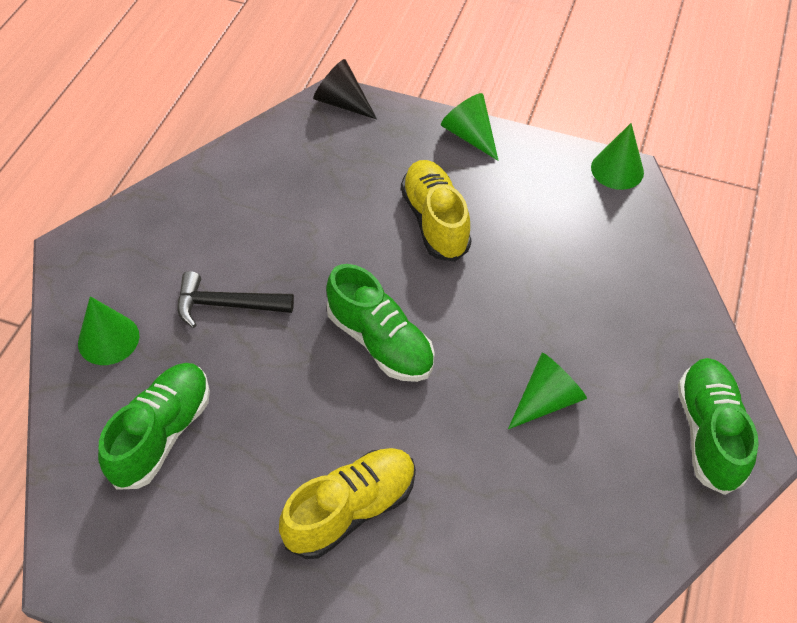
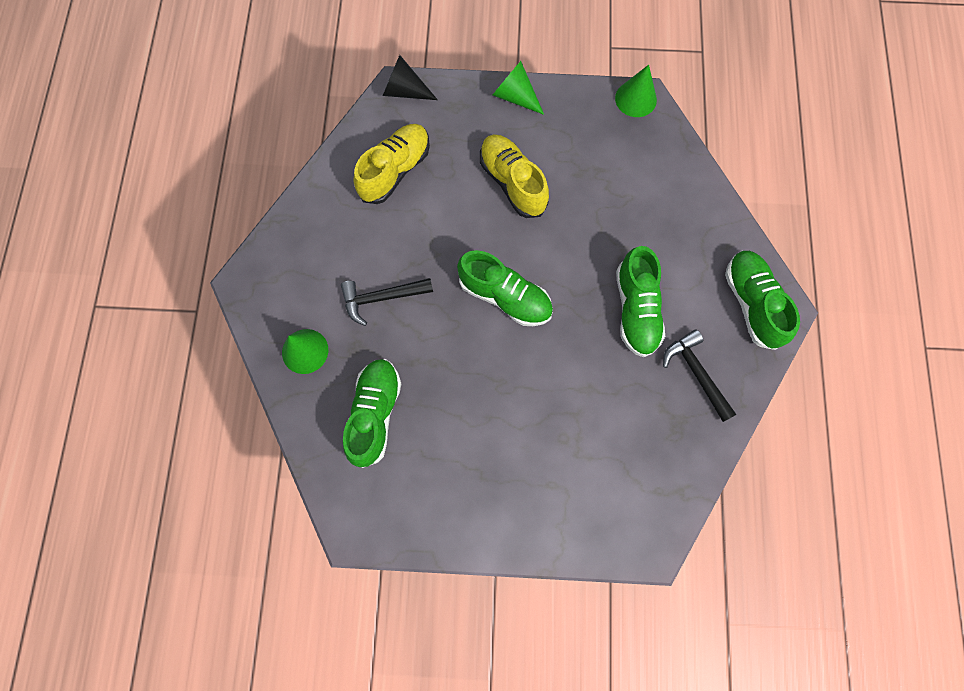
camera: 15 degrees left, 20 degrees up
(351, 510) = (527, 431): yellow shoe -> yellow shoe (395, 170)
(546, 400) = (636, 310): green cone -> green shoe
(607, 499) = (696, 373): none -> black hammer

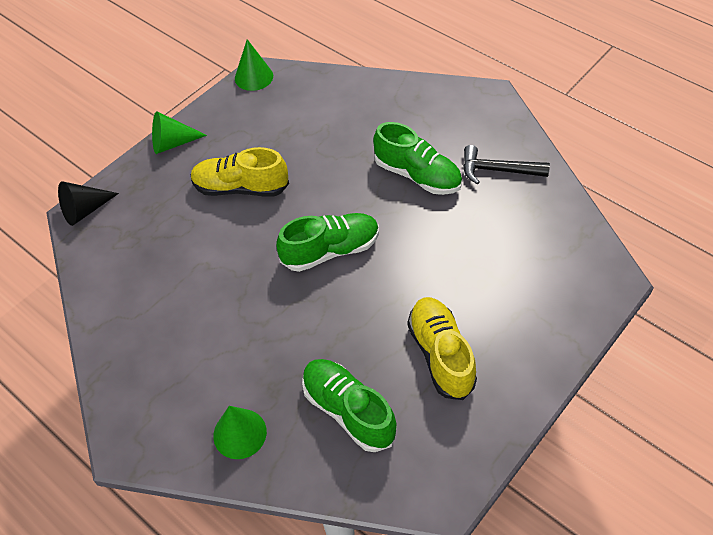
camera: 50 degrees left, 20 degrees down
(382, 298) = (248, 339): black hammer -> none
(395, 170) = (146, 259): yellow shoe -> yellow shoe (440, 354)
(751, 303) = (471, 109): green shoe -> none

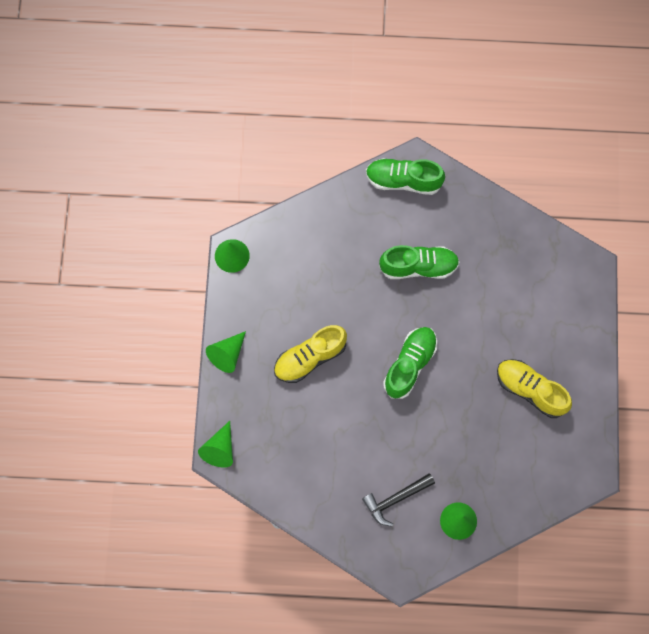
camera: 40 degrees left, 20 degrees up
(85, 210) = (220, 449): black cone -> green cone
(348, 410) = (506, 463): green shoe -> green shoe (403, 180)
(497, 170) = (467, 226): black hammer -> black hammer (395, 499)

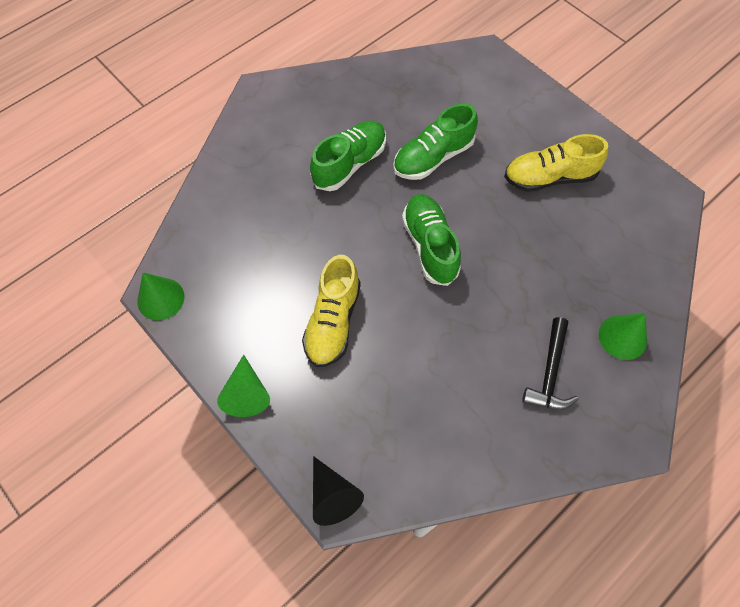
camera: 45 degrees left, 10 degrees down
(220, 449) = (332, 496): green cone -> black cone
(403, 180) = (264, 112): green shoe -> green shoe (433, 157)

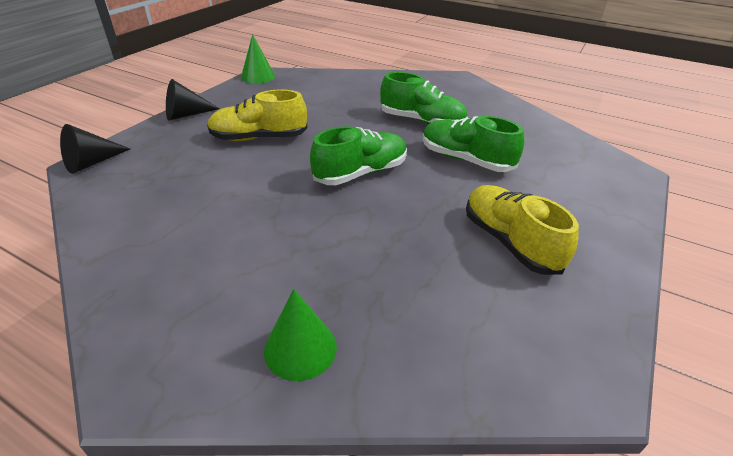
camera: 70 degrees right, 25 degrees down
(246, 393) = (186, 115): green cone -> black cone
(549, 372) = (230, 279): black hammer -> none

